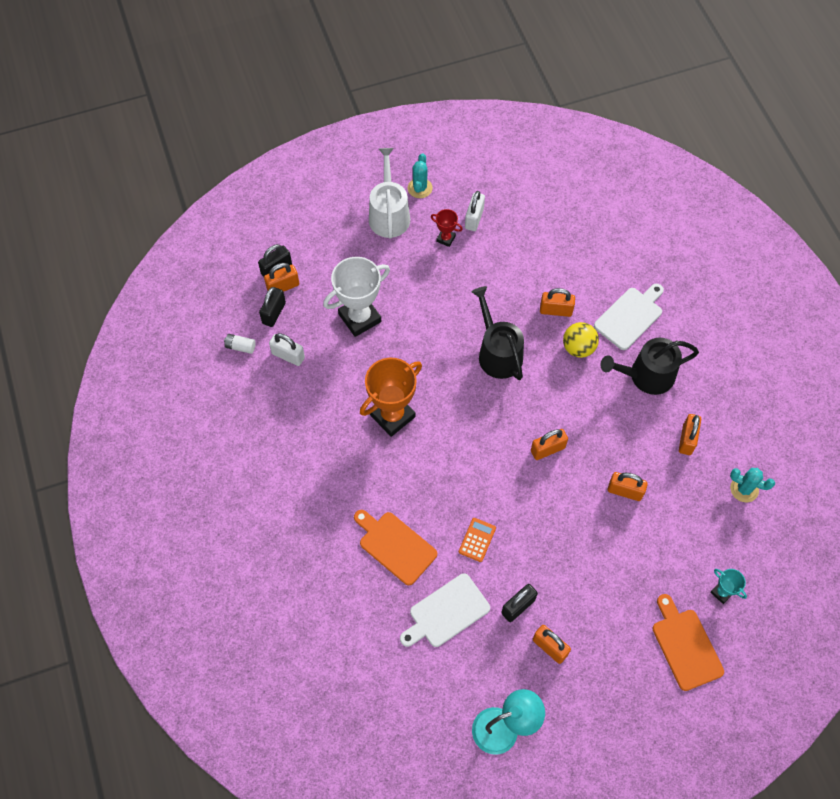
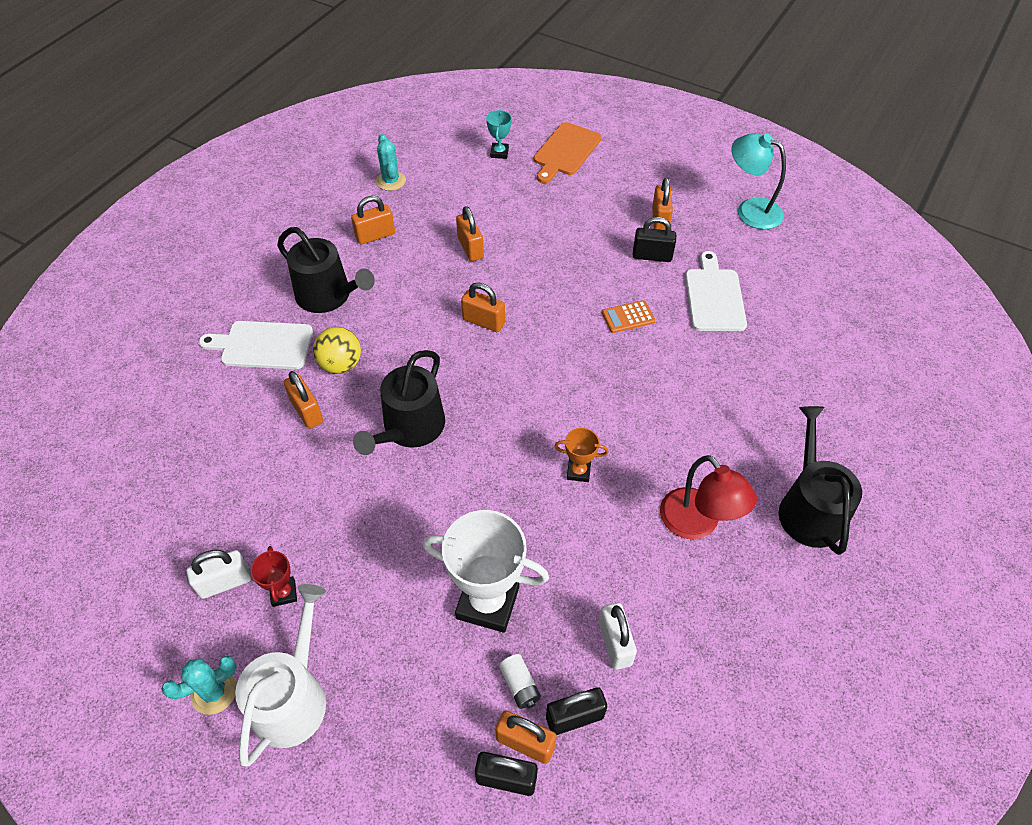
camera: 130 degrees left, 10 degrees down
(240, 346) = (659, 716): white battery -> white battery (519, 685)
(261, 513) = (809, 508): none -> black watering can
(308, 447) = (697, 524): none -> red lamp
(389, 214) = (292, 697): white watering can -> white watering can turned 150 degrees clockwise
(392, 416) = (578, 471): orange trophy -> orange trophy, size x0.48
(395, 546) = (704, 371): orange cutting board -> none
(446, 612) = (714, 297): white cutting board -> white cutting board turned 105 degrees counterclockwise

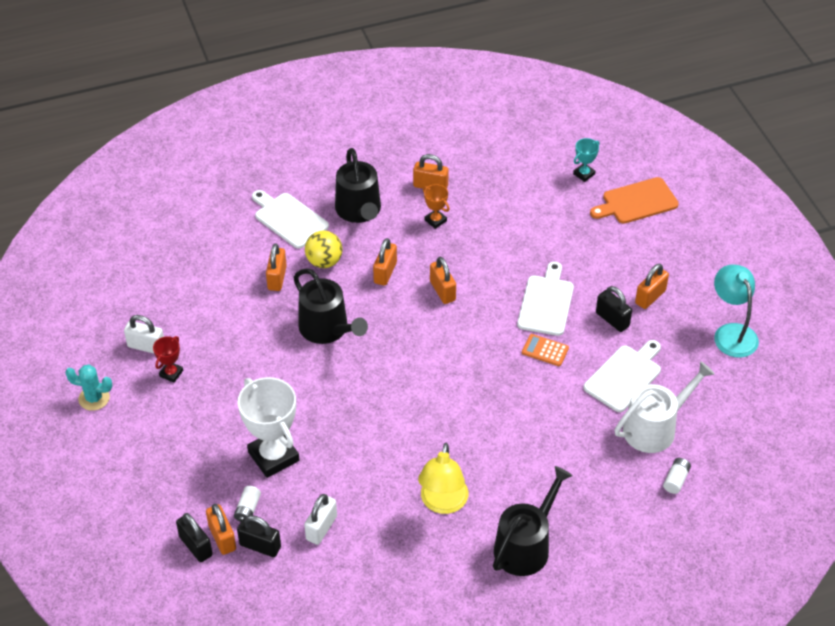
camera: 40 degrees right, 5 degrees down
(292, 697) = (129, 429): white watering can -> white watering can (654, 428)
(391, 181) = (481, 151): turquoise cactus -> none
(410, 428) = (327, 329): black watering can -> black watering can turned 105 degrees counterclockwise
(470, 248) = (486, 234): orange padlock -> orange padlock (385, 273)
(578, 471) = (403, 423): orange trophy -> orange trophy (435, 220)
(584, 275) = (546, 303): none -> white cutting board
(697, 524) = (442, 503): red lamp -> yellow lamp
(850, 357) = (676, 480): none -> white battery

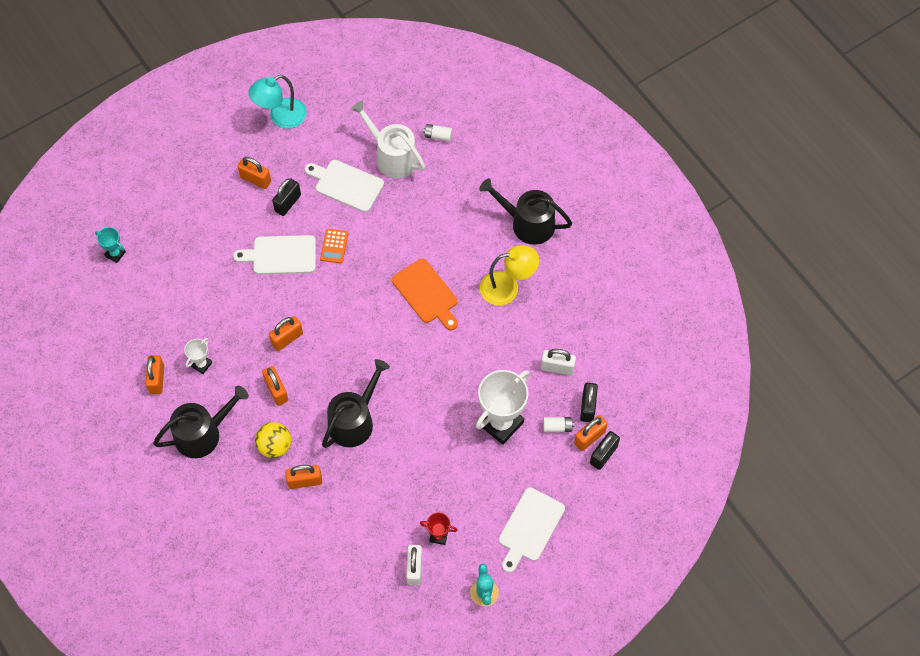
camera: 105 degrees left, 15 degrees up
(289, 219) = (227, 493): white cutting board -> white cutting board (530, 527)
(385, 273) = (276, 391): orange padlock -> orange padlock turned 60 degrees clockwise
(435, 220) = (201, 364): orange trophy -> white trophy
(637, 202) = (143, 206): orange cutting board -> orange cutting board (426, 293)

